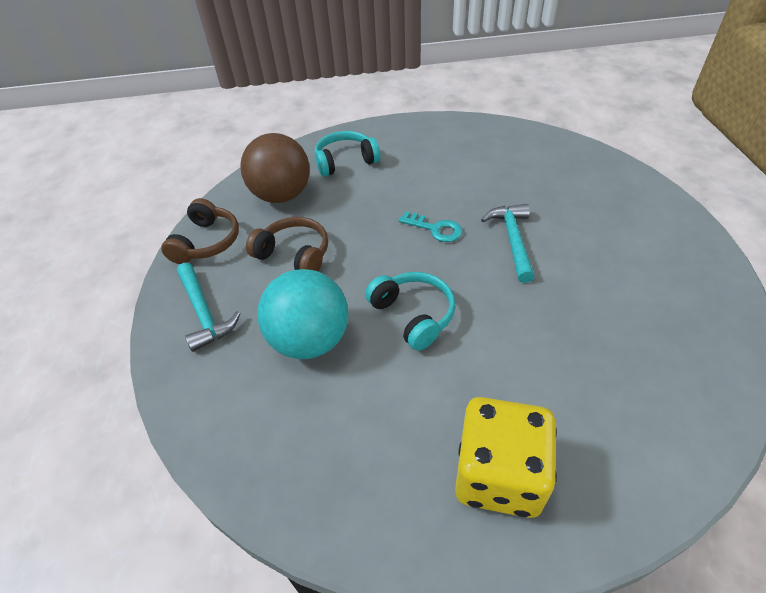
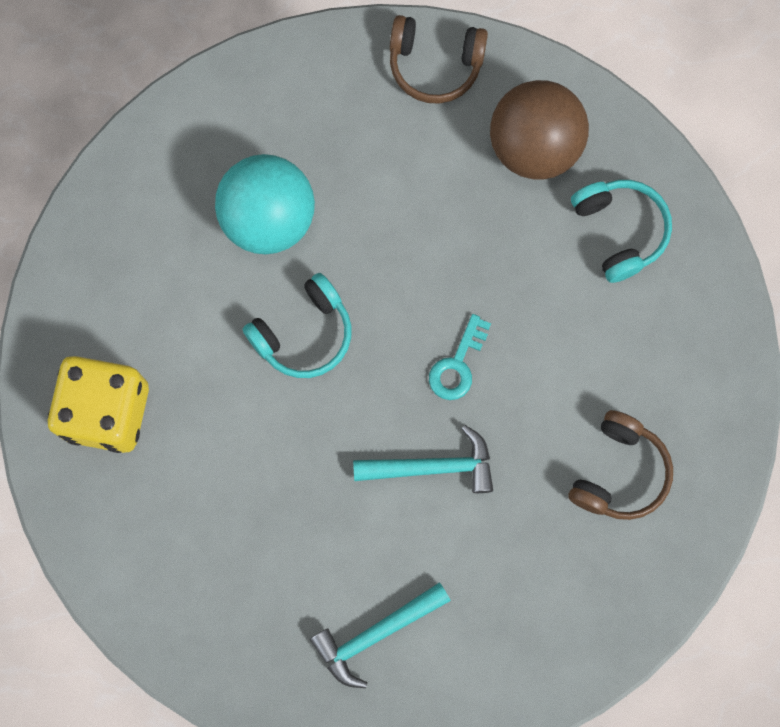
camera: 85 degrees right, 30 degrees up
(204, 313) = (312, 92): turquoise hammer -> turquoise hammer (375, 634)
(294, 254) = (409, 182): brown headphones -> brown headphones (619, 472)

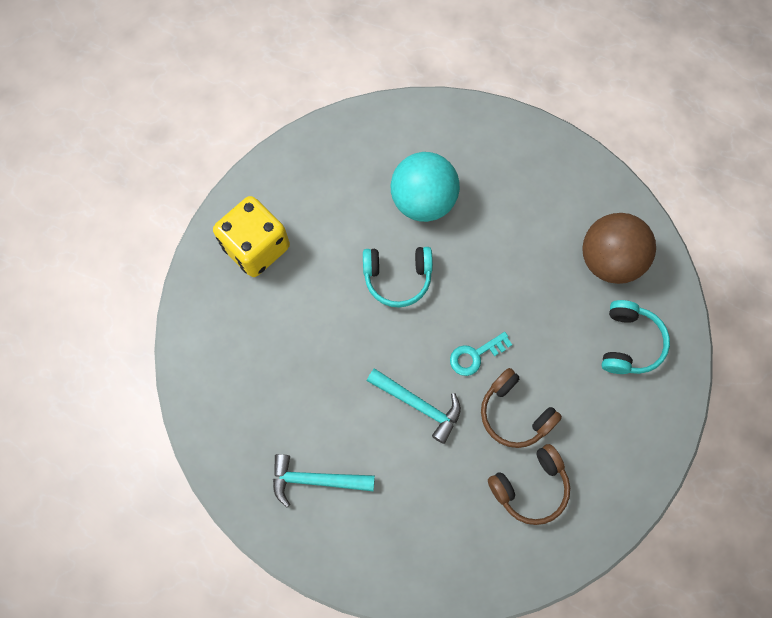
camera: 35 degrees right, 5 degrees down
(435, 65) = (581, 177): brown headphones -> brown headphones (514, 413)

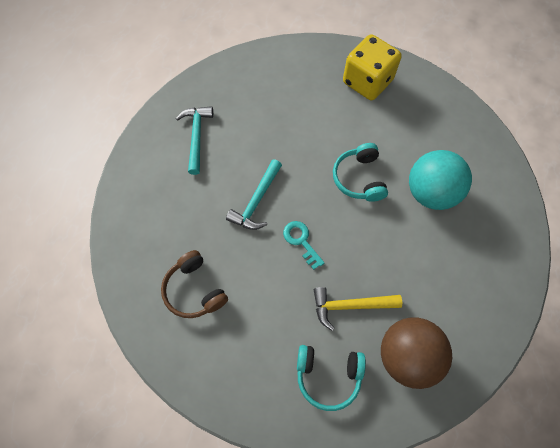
camera: 85 degrees right, 5 degrees down
(514, 413) = (255, 274): brown headphones -> none
(554, 310) = (350, 305): none -> yellow hammer

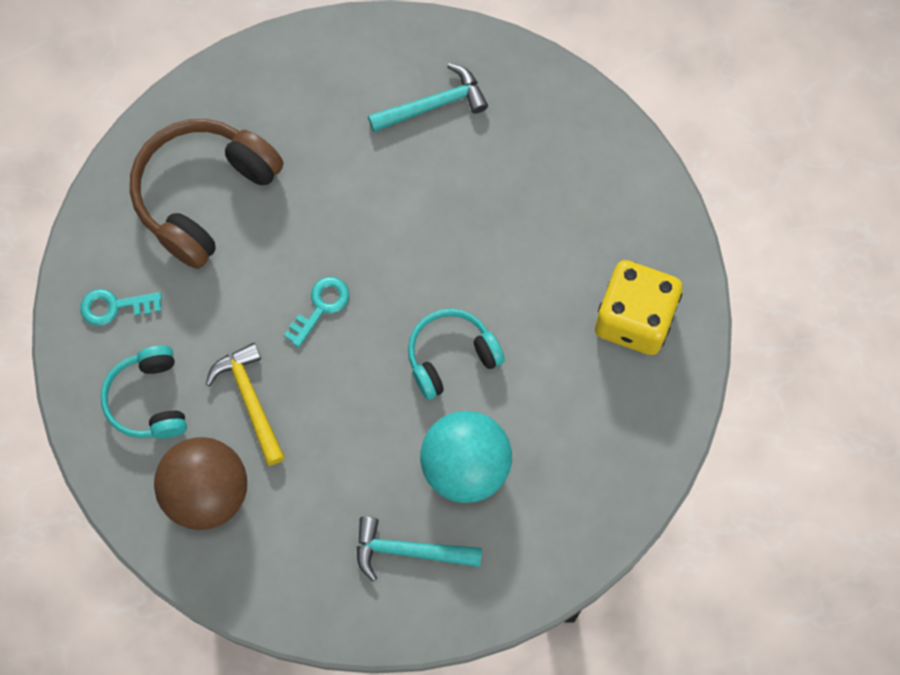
camera: 70 degrees right, 5 degrees up
(194, 290) = (203, 195): brown headphones -> brown headphones, size x1.63
(250, 378) = (114, 306): none -> turquoise key
(256, 201) = (360, 226): turquoise hammer -> turquoise hammer (409, 551)

